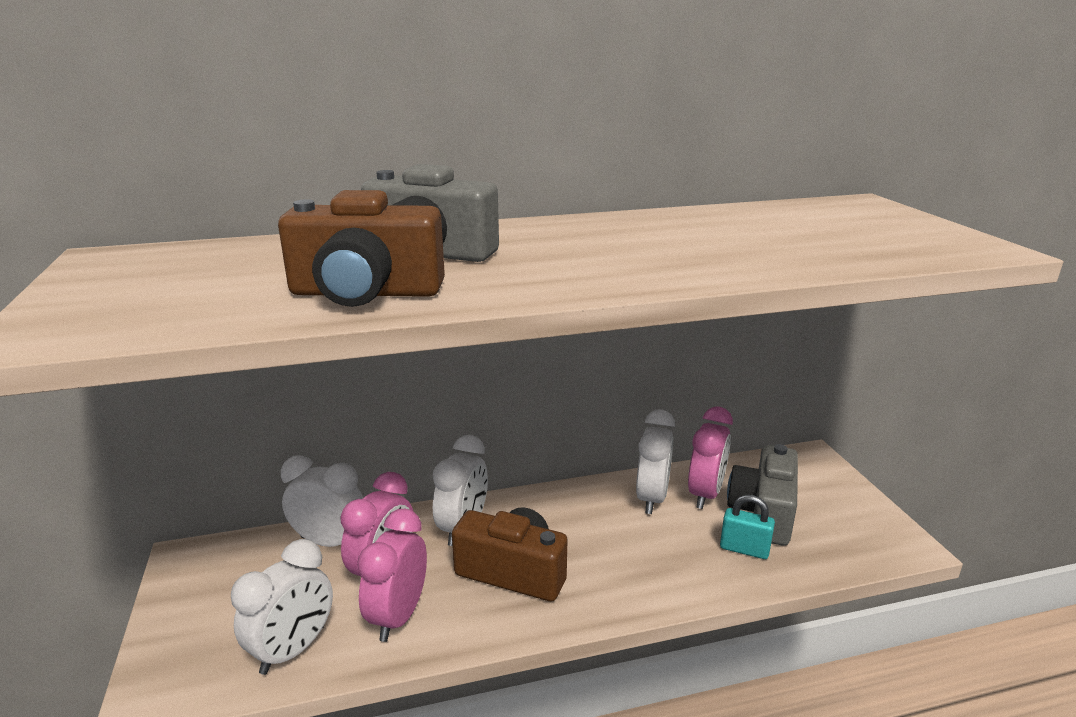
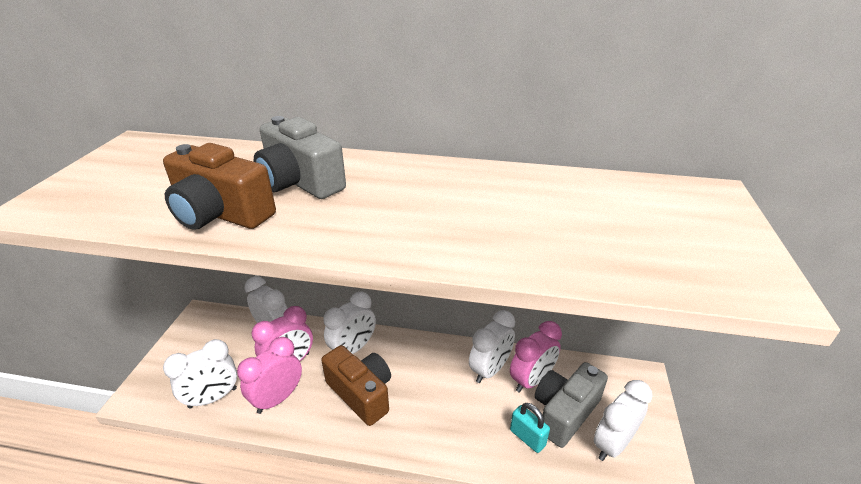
camera: 25 degrees right, 10 degrees up
(831, 525) = (612, 444): none -> white clock

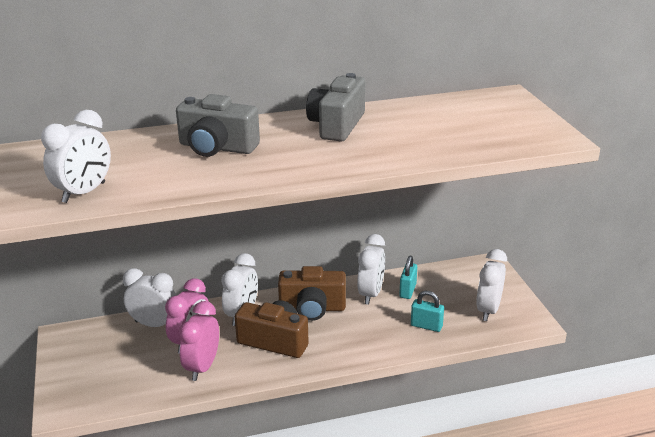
camera: 25 degrees left, 5 degrees down
(213, 398) = (140, 386): white clock -> white clock (84, 193)
(221, 214) = (183, 179): brown camera -> brown camera (312, 308)
(531, 380) = (407, 291): pink clock -> turquoise padlock
(564, 412) = (444, 303): grey camera -> grey camera (337, 125)

